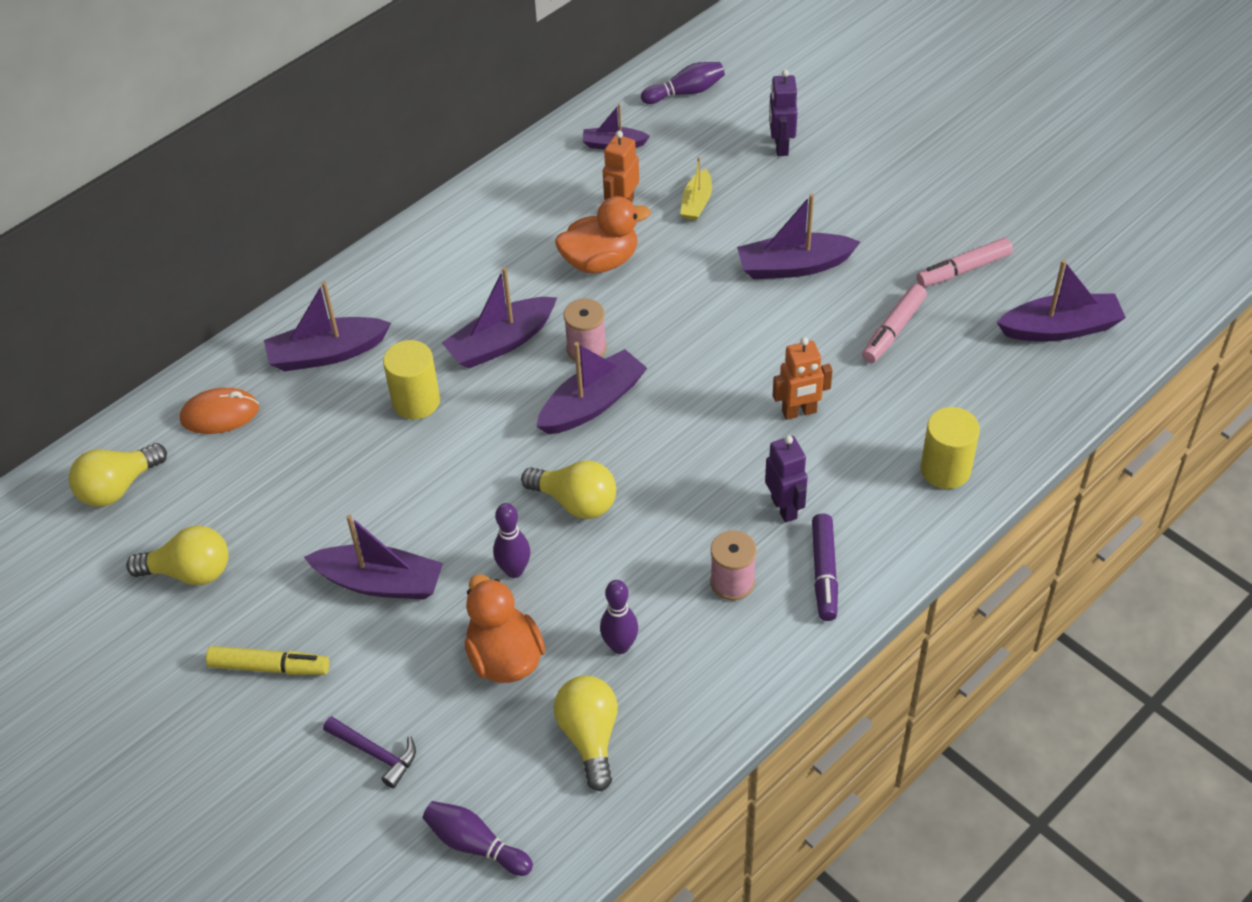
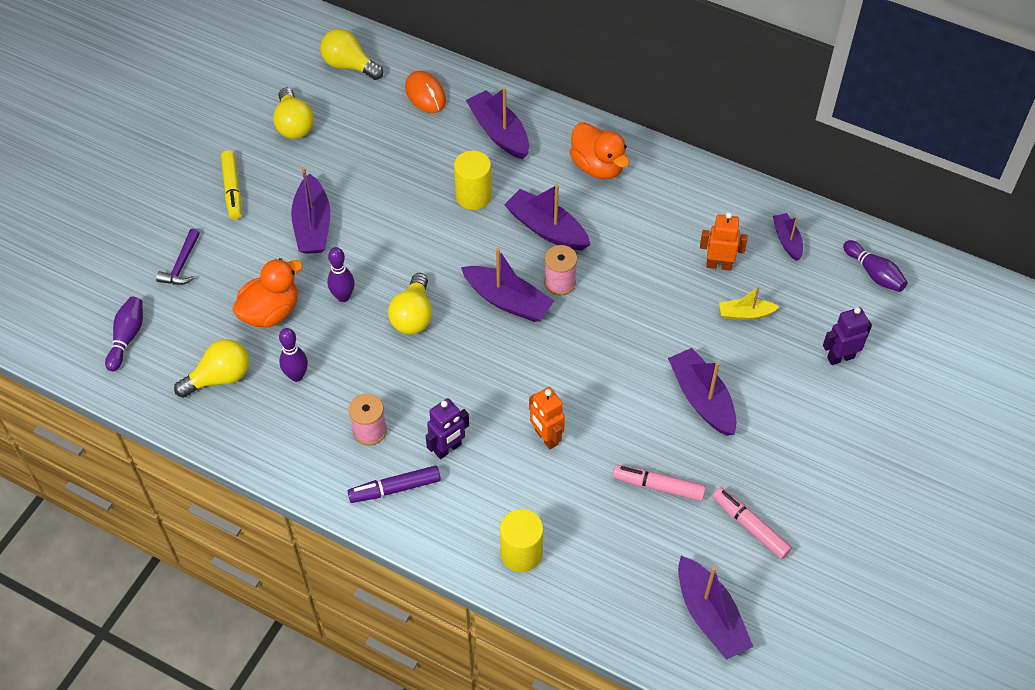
camera: 70 degrees right, 5 degrees up
(600, 261) = (653, 267): orange duck -> orange duck (598, 166)

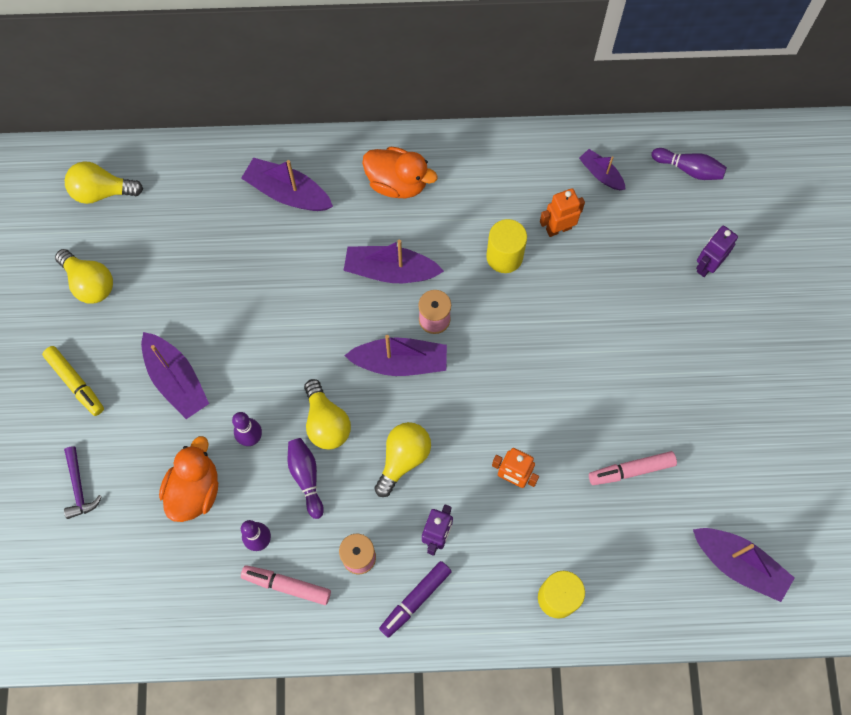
camera: 30 degrees left, 15 degrees up
(127, 337) = (77, 590): purple bowling pin -> purple bowling pin (306, 477)
(219, 378) = (191, 582): yellow light bulb -> yellow light bulb (403, 459)
(425, 94) = (194, 186): orange mouse -> none
(473, 196) = (305, 271): yellow cylinder -> yellow cylinder (504, 256)
(702, 399) = (619, 367): purple boat -> none
(745, 314) = (607, 265): yellow boat -> none
(750, 526) = (724, 465): pink marker -> pink marker (286, 585)

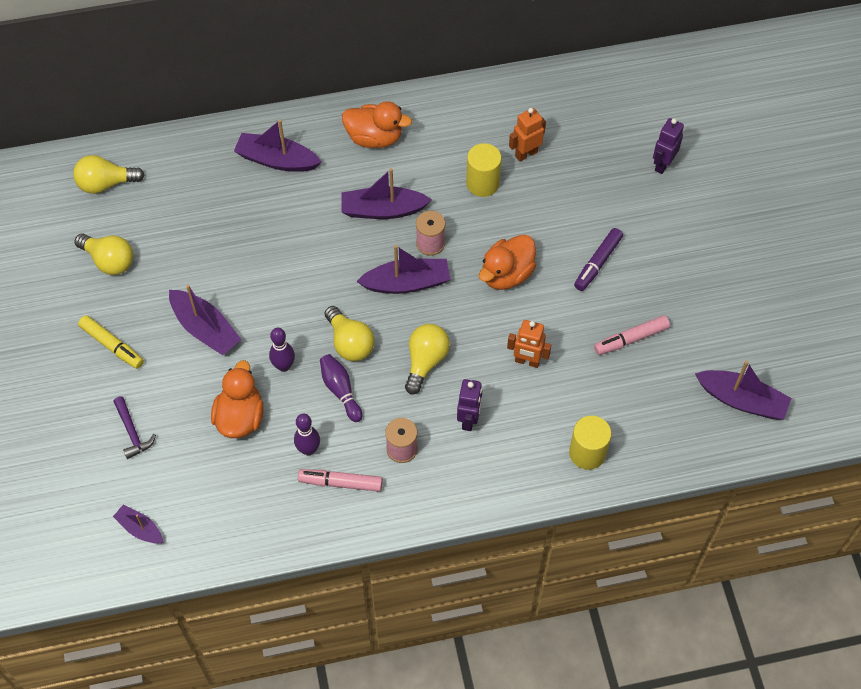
camera: 10 degrees left, 10 degrees down
(415, 600) = (460, 475): purple marker -> purple marker (597, 263)
(510, 370) = (506, 274): none -> orange duck
(601, 174) = (554, 104): purple boat -> purple boat (140, 528)
(689, 169) = (631, 89): purple bowling pin -> none

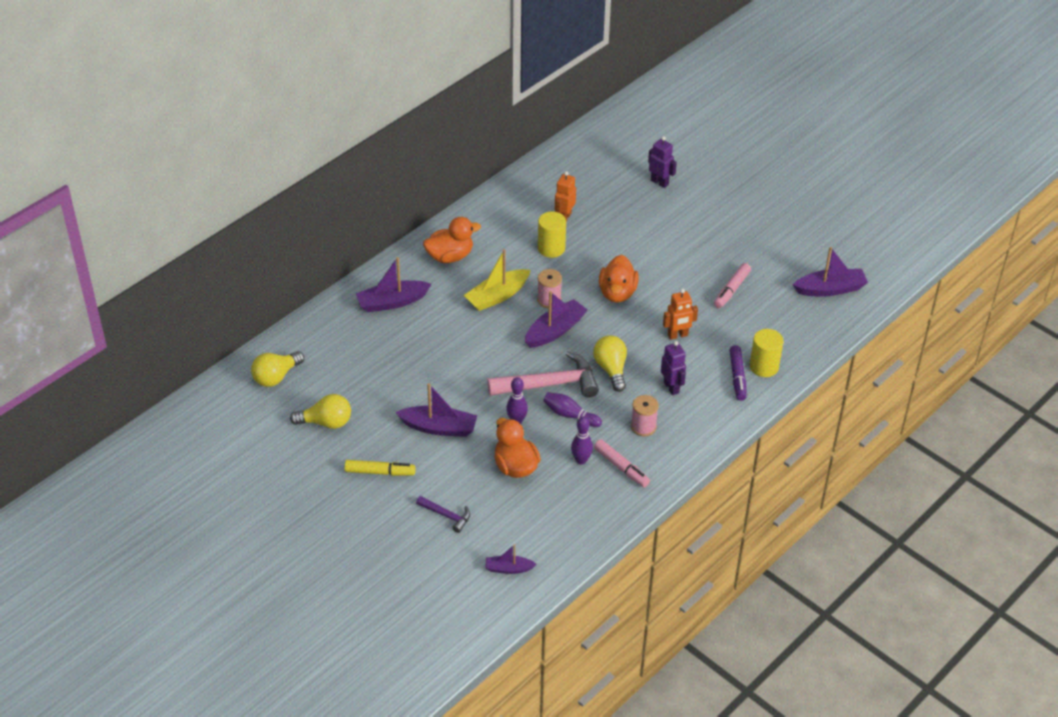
camera: 35 degrees left, 15 degrees down
(340, 483) = (621, 467): pink marker -> pink marker turned 105 degrees counterclockwise
(350, 343) = (549, 384): yellow light bulb -> pink hammer
(383, 210) = (497, 296): purple boat -> yellow boat
(597, 263) = (670, 258): purple marker -> purple marker (737, 377)
(662, 164) = (659, 182): purple robot -> purple robot turned 135 degrees clockwise

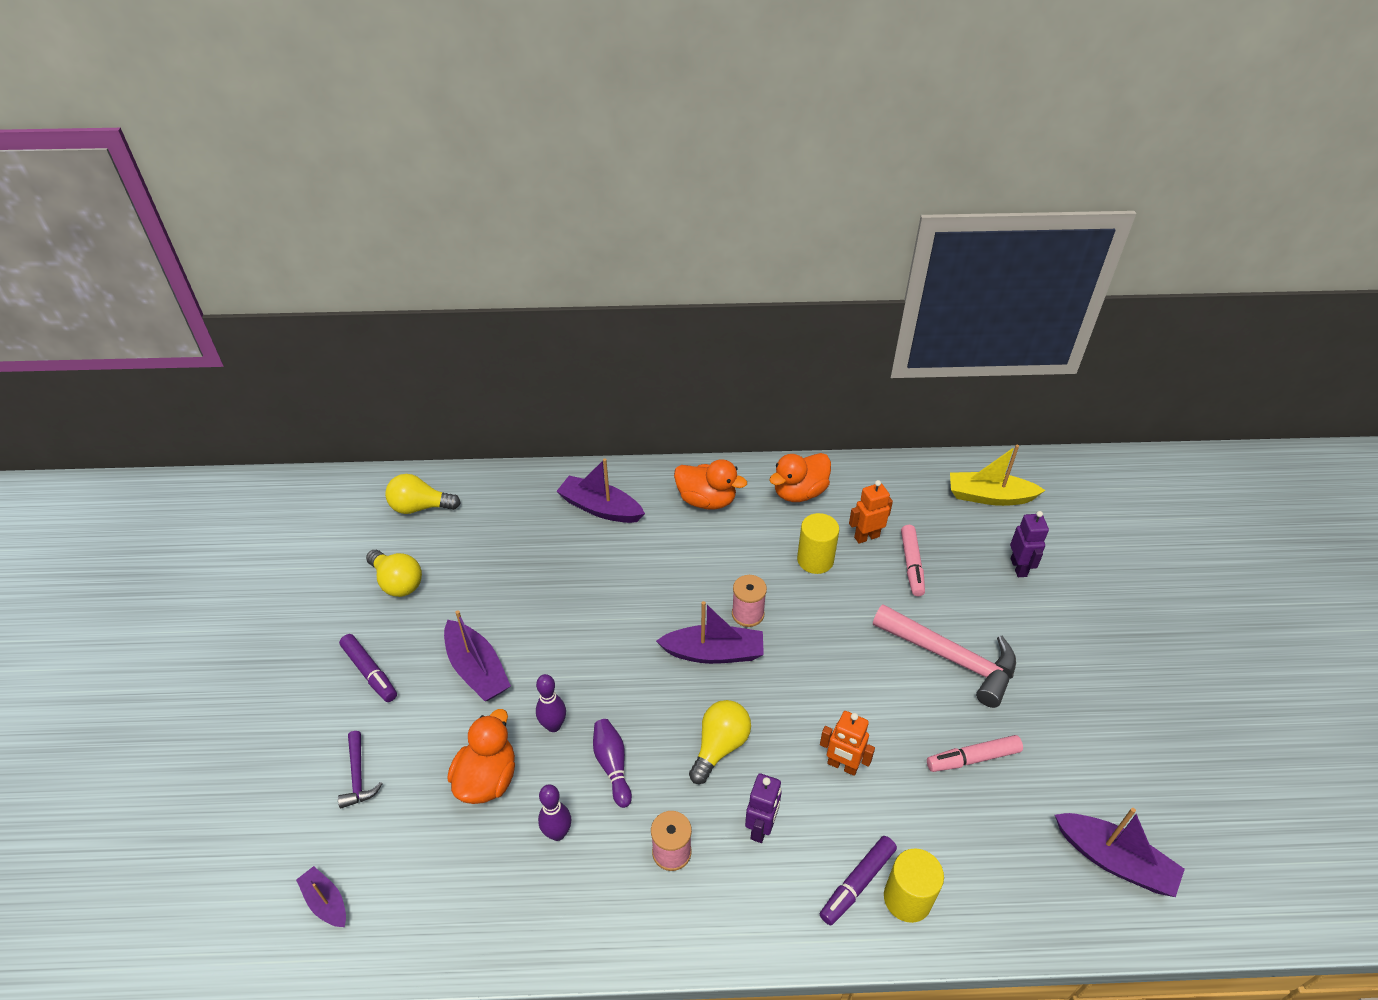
camera: 45 degrees right, 0 degrees up
(380, 472) = (370, 672): yellow marker -> purple marker
(497, 296) = (701, 572): yellow boat -> yellow boat (989, 496)
(549, 384) = (635, 710): pink hammer -> pink hammer (951, 658)
(617, 293) = (830, 660): orange duck -> orange duck (799, 492)
(621, 467) = (587, 884): pink marker -> pink marker (911, 565)

